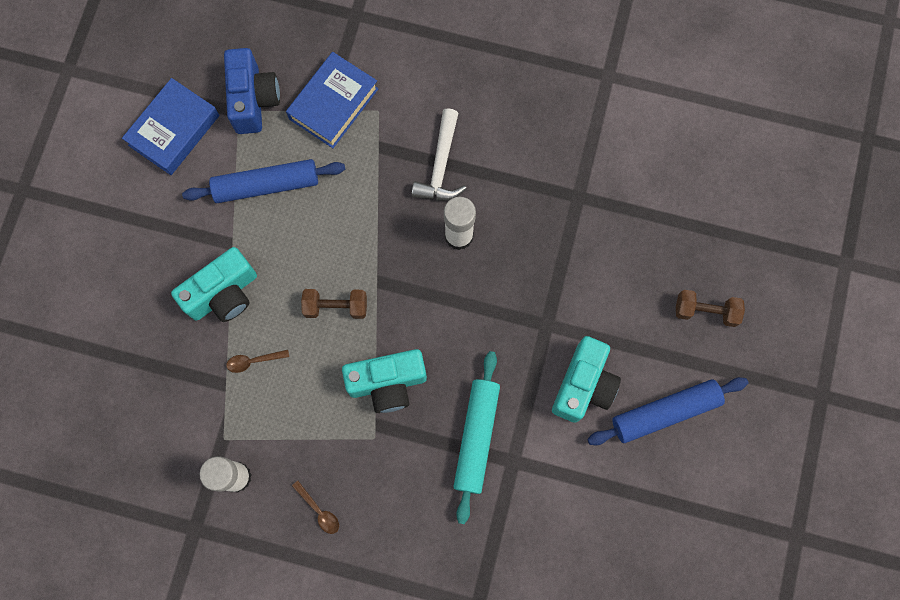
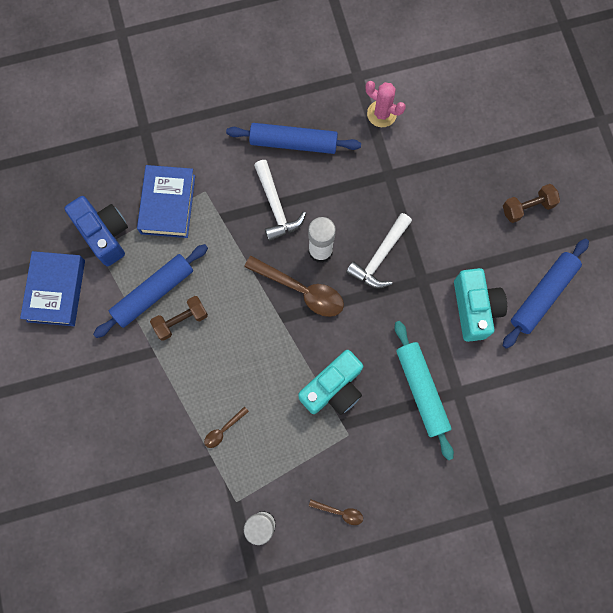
camera: 30 degrees left, 0 degrees up
(224, 294) = (170, 393): turquoise camera -> none
(336, 307) = (261, 354): brown dumbbell -> brown dumbbell (181, 320)
(415, 265) = (301, 290): none -> brown spoon
(498, 109) = (293, 142): none -> blue rolling pin
(516, 276) = (380, 257): none -> white hammer
(609, 128) = (381, 114): none -> pink cactus

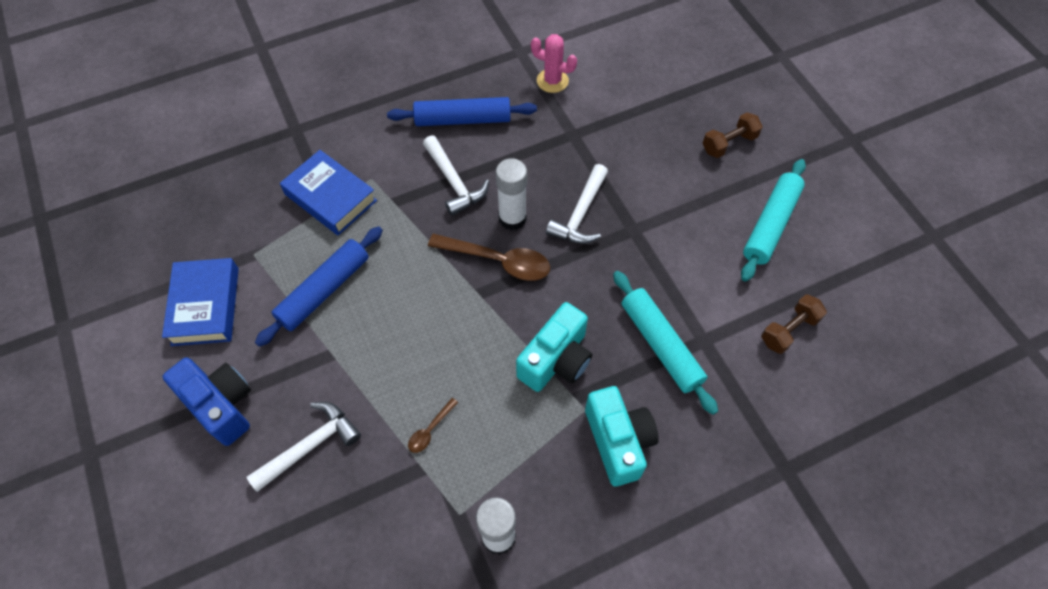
camera: 10 degrees left, 15 degrees down
(104, 234) = (259, 238): blue camera -> blue camera (221, 405)
(129, 426) = (310, 445): none -> white hammer
(168, 204) = (331, 197): blue book -> blue book turned 45 degrees counterclockwise
(181, 320) = (361, 315): brown dumbbell -> brown dumbbell (789, 330)
(339, 512) = (593, 504): brown spoon -> none
(474, 308) = (699, 249): turquoise camera -> turquoise camera (618, 441)
(542, 295) = (770, 224): blue rolling pin -> turquoise rolling pin

